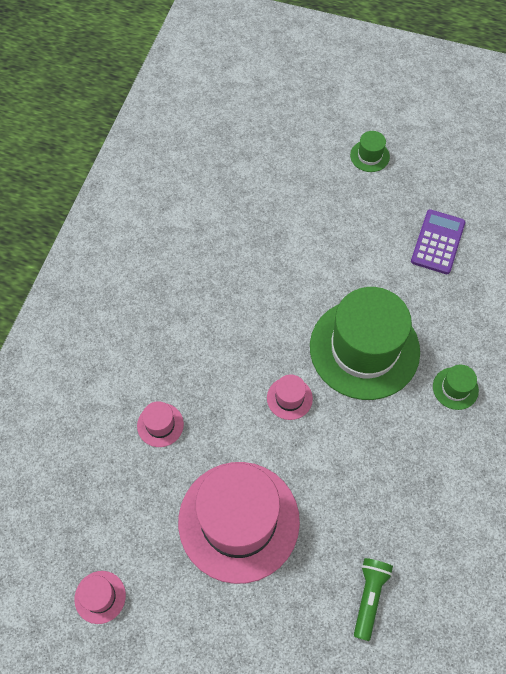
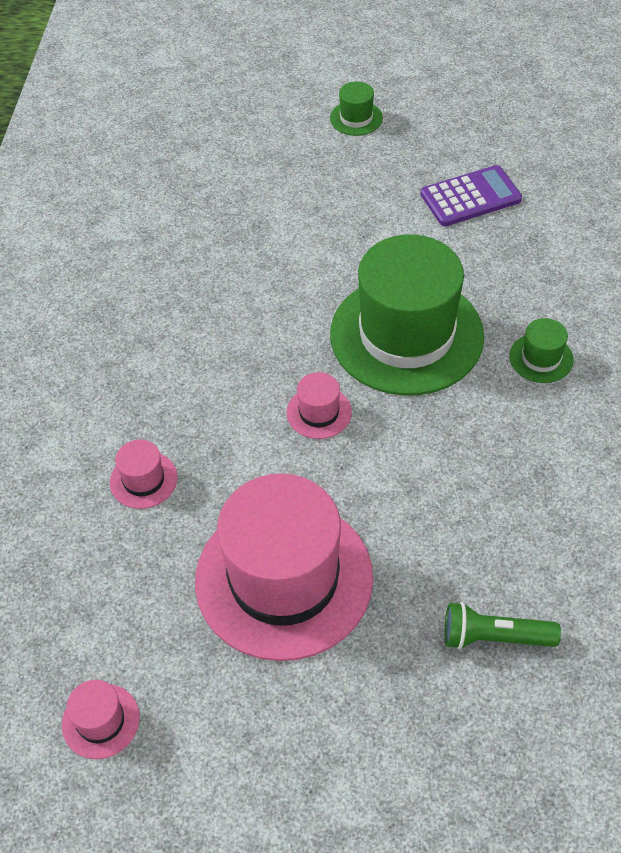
camera: 10 degrees left, 10 degrees down
(369, 597) = (494, 637): green flashlight -> green flashlight turned 90 degrees counterclockwise
(437, 242) = (470, 197): purple calculator -> purple calculator turned 60 degrees clockwise

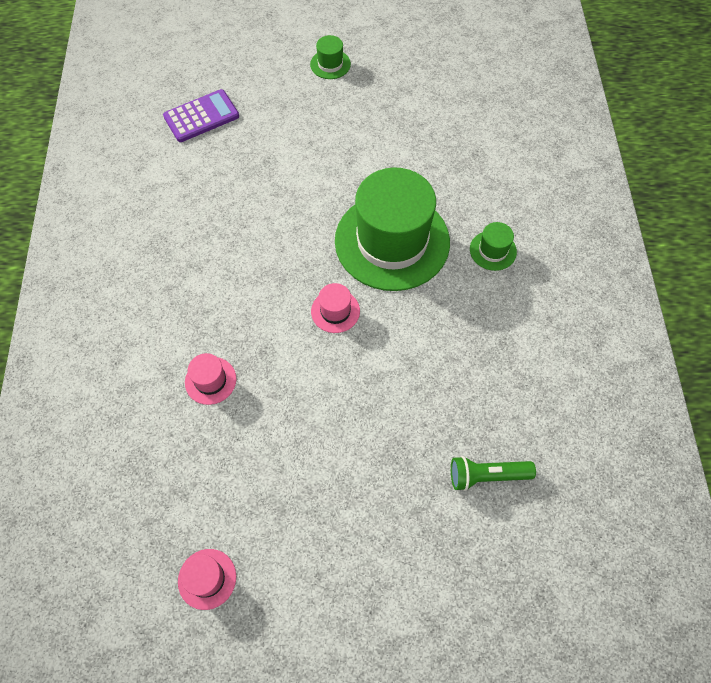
camera: 10 degrees left, 10 degrees up
(284, 578) = (327, 448): pink hat -> none
(470, 197) = (425, 123): purple calculator -> purple calculator (201, 116)

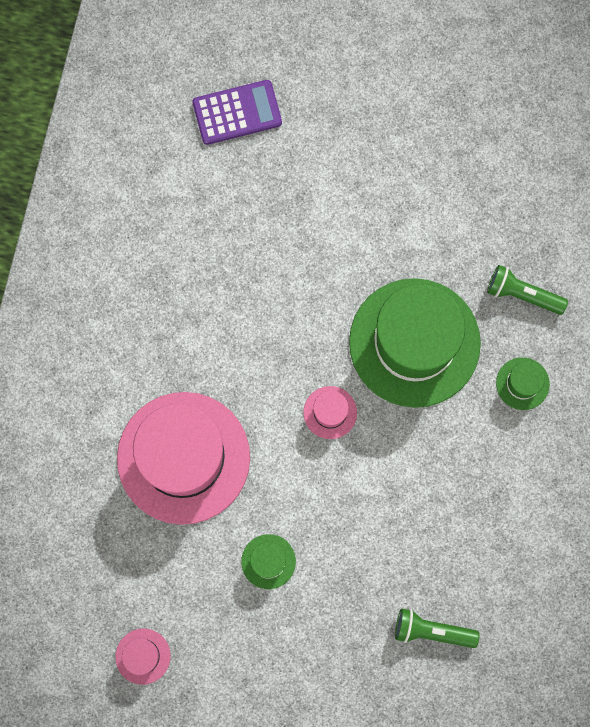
camera: 15 degrees right, 15 degrees up
(210, 380) = (183, 458): pink hat -> pink hat, size x2.47
(330, 64) = (410, 71): green hat -> green hat (268, 561)
(468, 187) = (522, 294): none -> green flashlight

